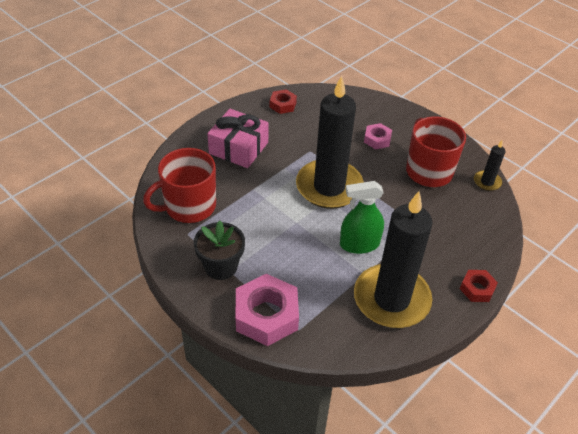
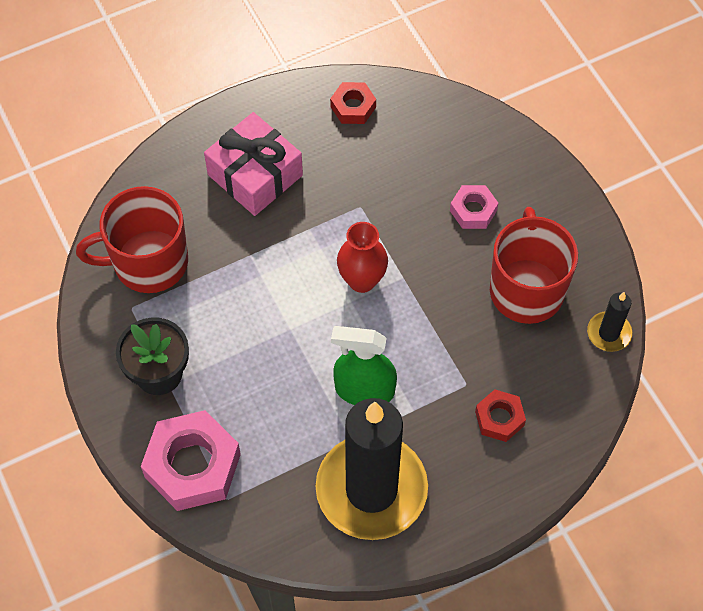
camera: 20 degrees right, 15 degrees up
(329, 187) = (362, 280): black candle -> red vase
(477, 289) = (500, 508): red nut -> red nut (499, 418)

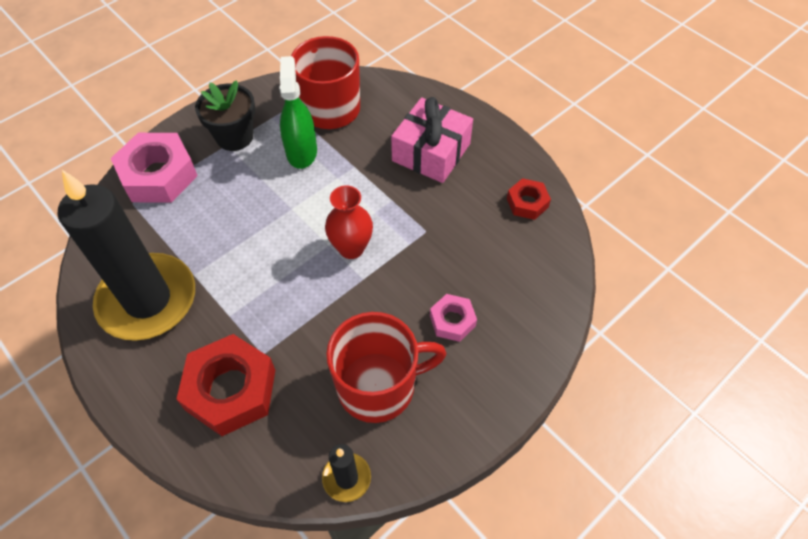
camera: 75 degrees right, 5 degrees down
(364, 390) = (243, 274): green spray bottle -> green spray bottle (301, 152)
(499, 418) = (231, 390): red nut -> red nut, size x1.89

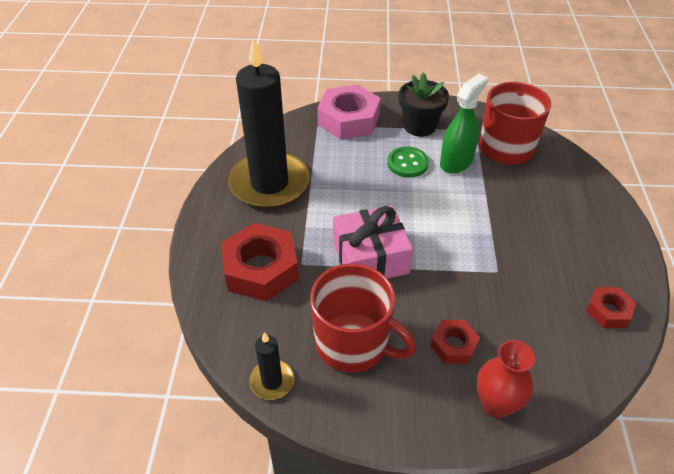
camera: 45 degrees right, 10 degrees down
(260, 183) = (407, 163): none -> green button
(351, 248) = (428, 243): red vase -> red vase (496, 404)
(431, 152) = (558, 223): pink gift -> pink gift (370, 257)
(452, 321) = (453, 345): pink nut -> red nut

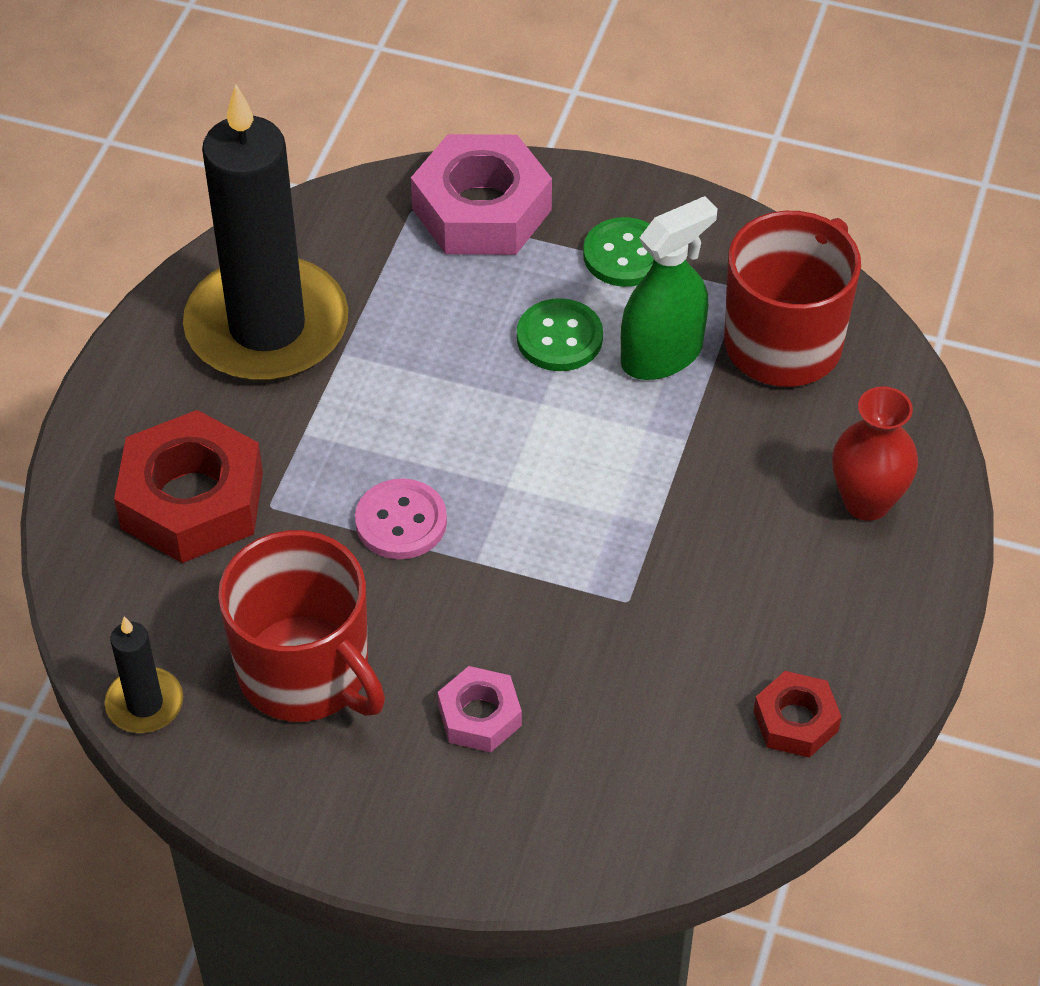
camera: 15 degrees right, 5 degrees up
(370, 257) = (401, 522): pink gift -> pink button
(419, 126) = (625, 255): black flower pot -> green button
(453, 345) = (479, 716): red nut -> pink nut
(496, 404) = (504, 829): red vase -> red vase (866, 502)

